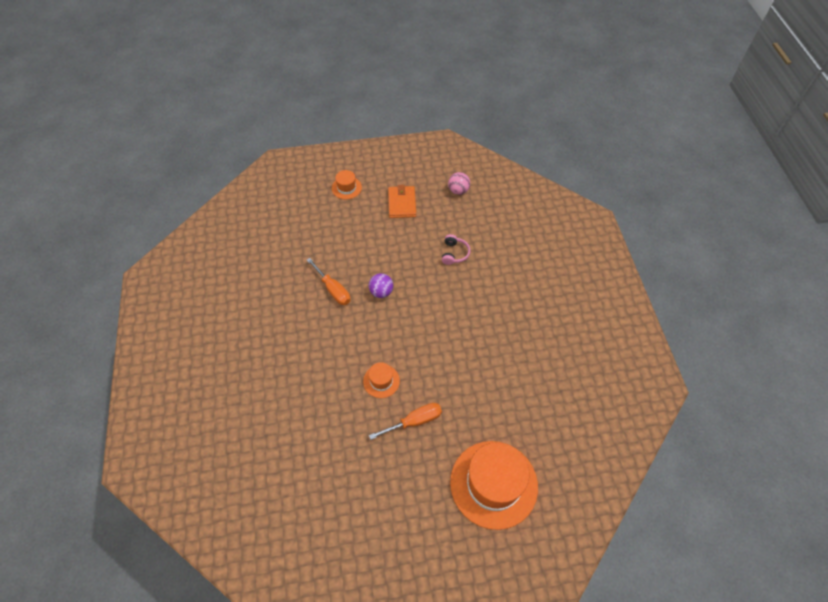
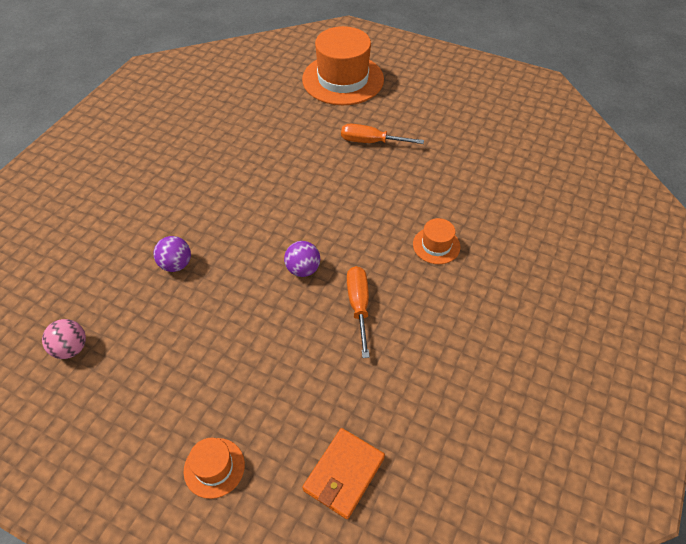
camera: 145 degrees left, 5 degrees down
(381, 381) = (376, 185): orange hat -> orange hat (436, 245)
(402, 203) = (163, 379): orange wallet -> orange wallet (344, 474)
(454, 253) = (176, 264): pink headphones -> purple ball

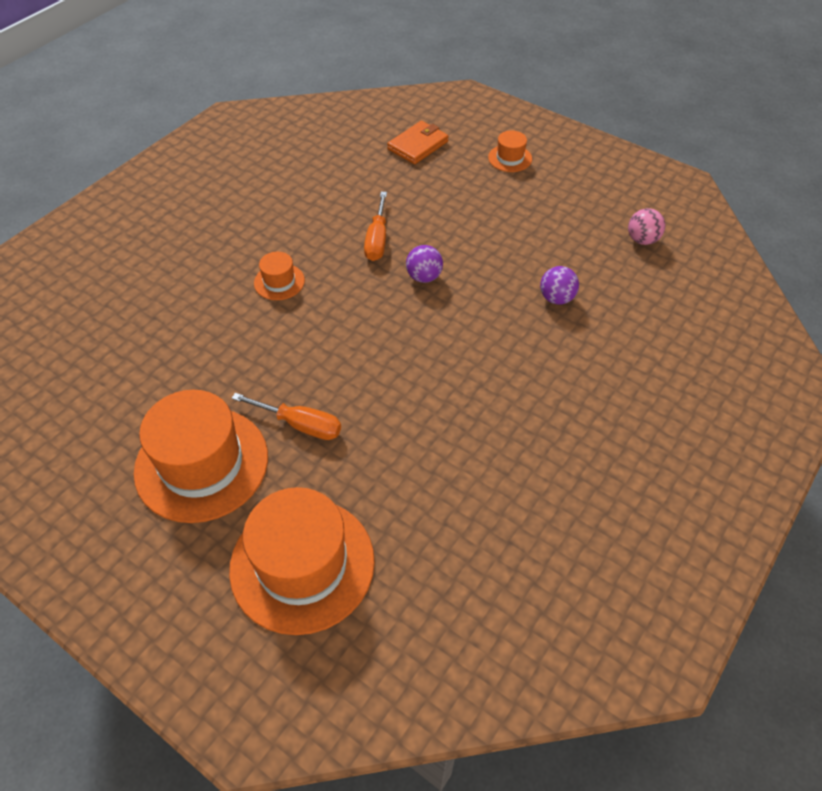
camera: 170 degrees left, 0 degrees up
(425, 114) = (202, 464): none -> orange hat

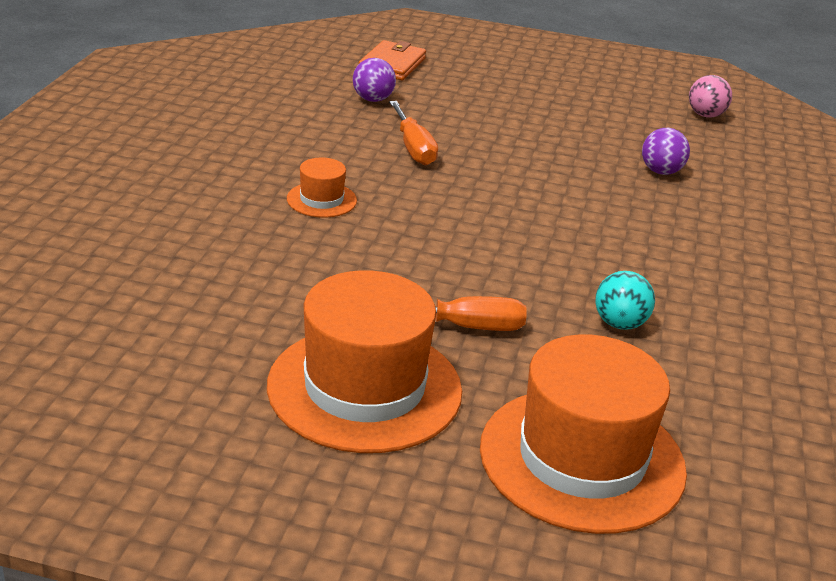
camera: 25 degrees left, 20 degrees down
(413, 449) = (619, 324): none -> turquoise ball
(424, 277) = (498, 173): purple ball -> purple ball (373, 99)
(510, 158) = (507, 66): orange hat -> none

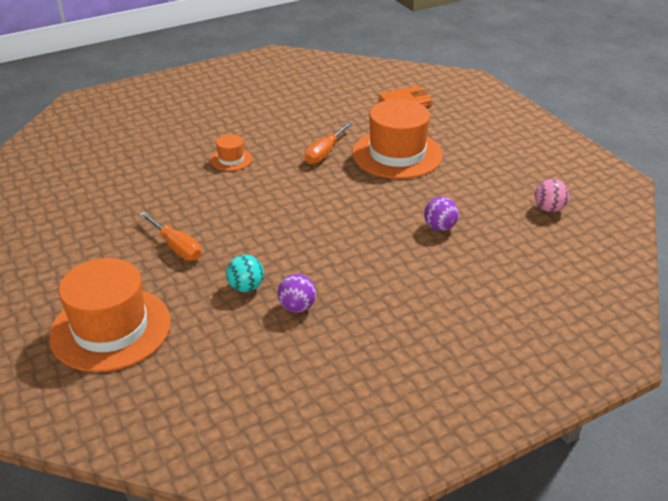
camera: 50 degrees right, 5 degrees up
(364, 388) = (92, 248): orange hat -> orange hat (397, 154)
(373, 99) = (355, 118): purple ball -> purple ball (297, 307)

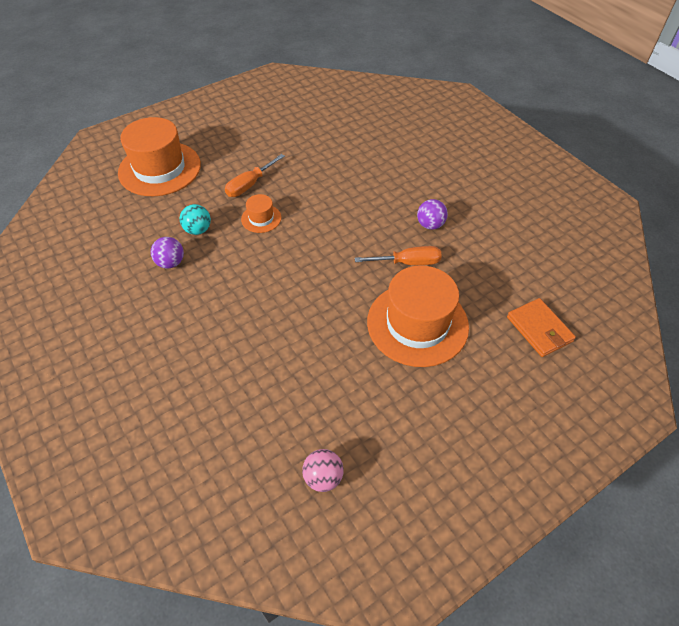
camera: 85 degrees right, 15 degrees up
(231, 159) = (382, 198): orange hat -> orange hat (261, 218)
(325, 153) = (407, 263): orange screwdriver -> orange screwdriver turned 150 degrees clockwise
(439, 227) = (282, 363): purple ball -> purple ball (430, 225)

